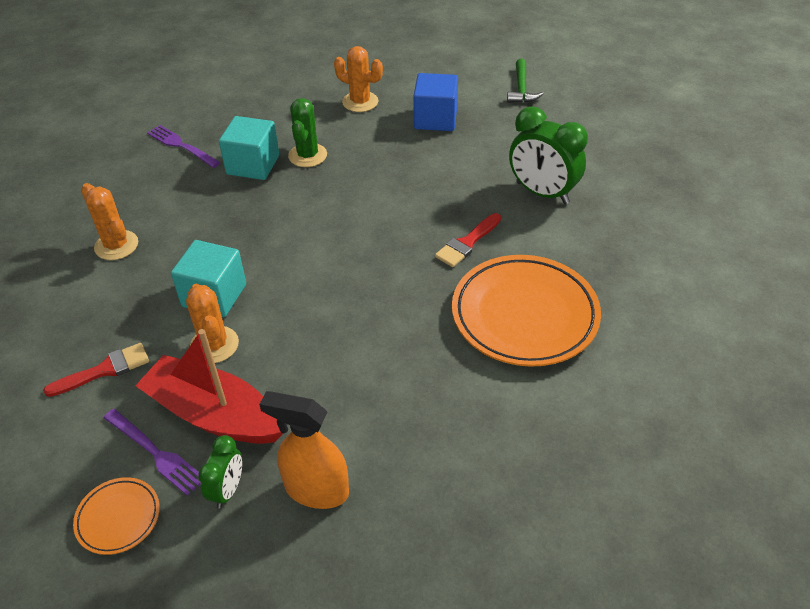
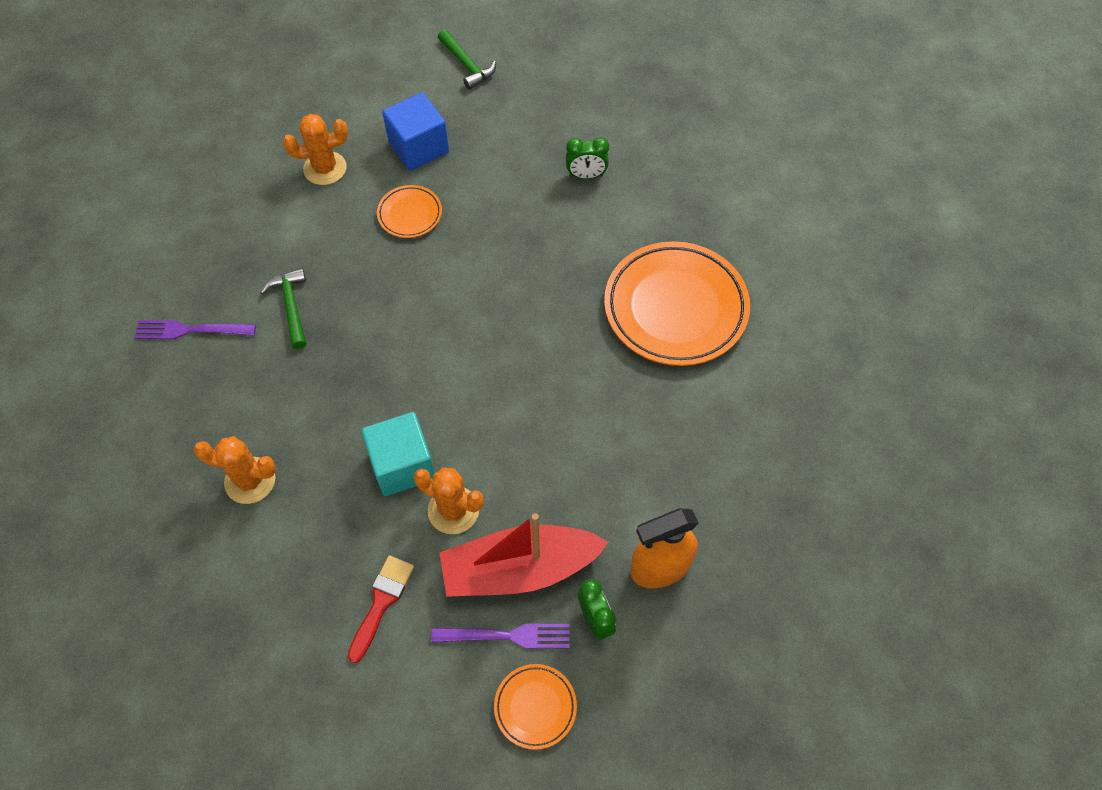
camera: 40 degrees left, 15 degrees up
(253, 165) = (291, 306): turquoise cube -> green hammer
(307, 155) = (335, 263): green cactus -> none
(387, 153) = (410, 214): none -> orange plate
(467, 243) = (570, 267): red brush -> none
(542, 193) = (586, 175): green clock -> green clock, size x0.54

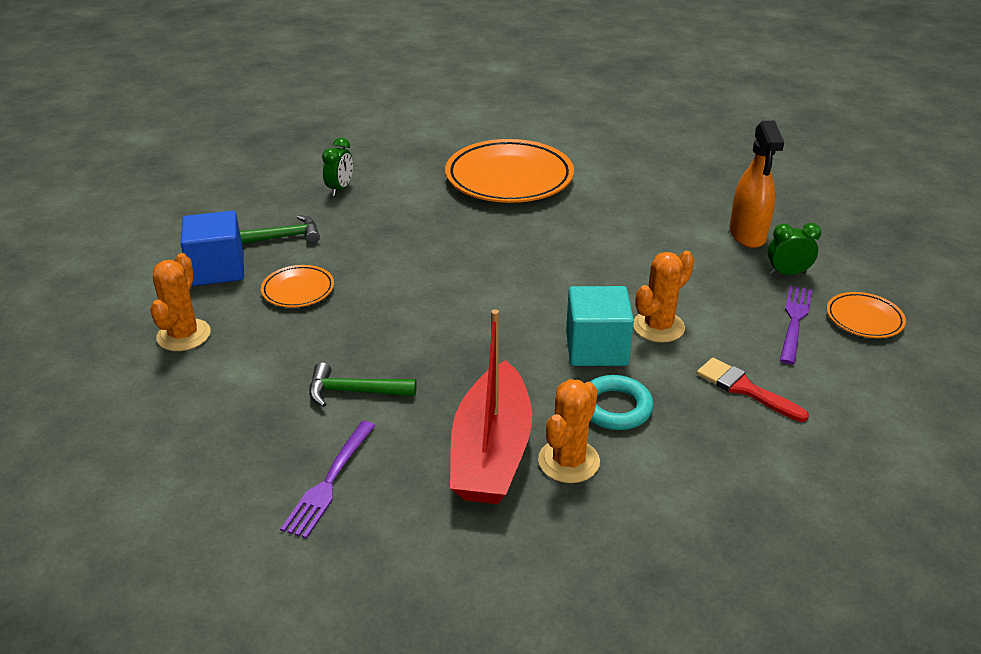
camera: 70 degrees left, 25 degrees down
(324, 499) = (615, 408): none -> turquoise ring
(467, 65) = (143, 223): green hammer -> green hammer (282, 237)
(519, 569) = (730, 302): red boat -> red boat (491, 452)

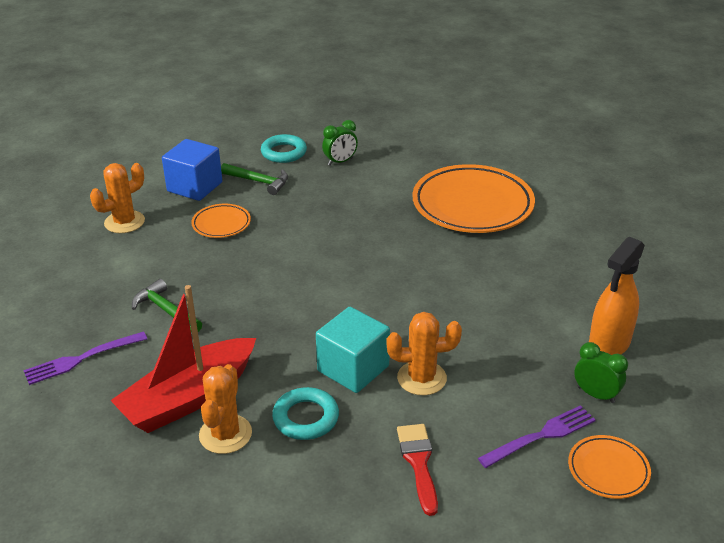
camera: 40 degrees right, 0 degrees up
(270, 202) = (284, 152): none -> turquoise ring
(568, 461) = (225, 434): orange cactus -> orange cactus turned 60 degrees counterclockwise

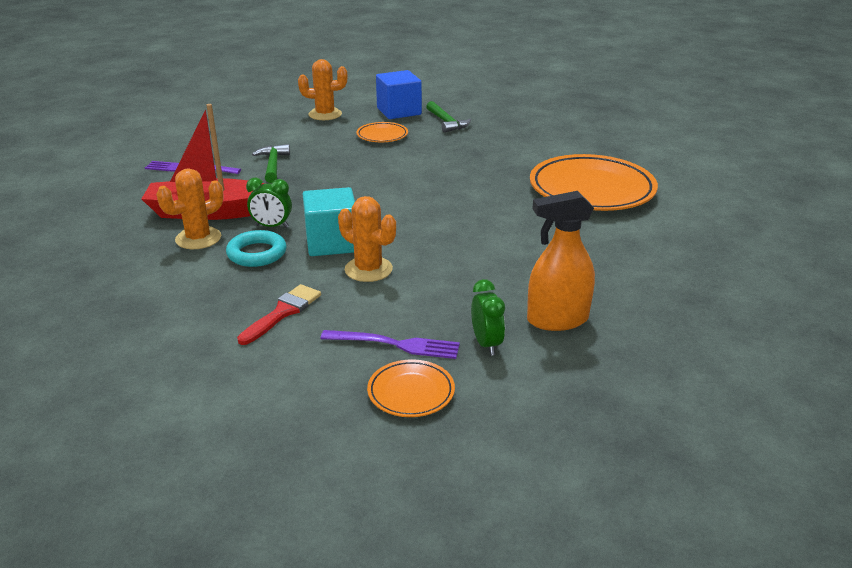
camera: 40 degrees right, 5 degrees down
(284, 152) = (492, 112): turquoise ring -> none
(340, 162) = (526, 130): green clock -> green clock (272, 226)

